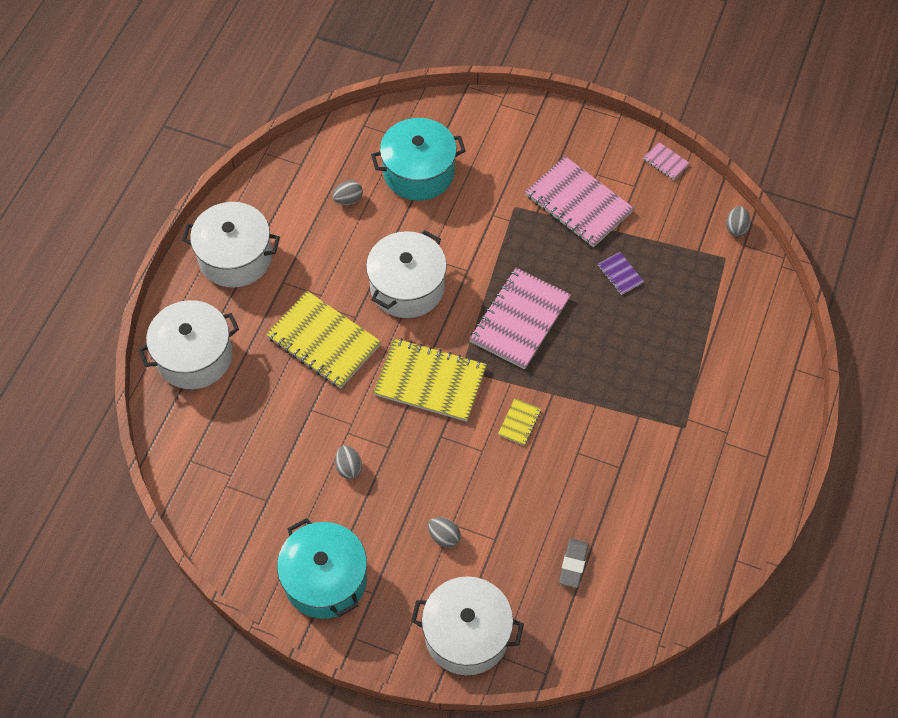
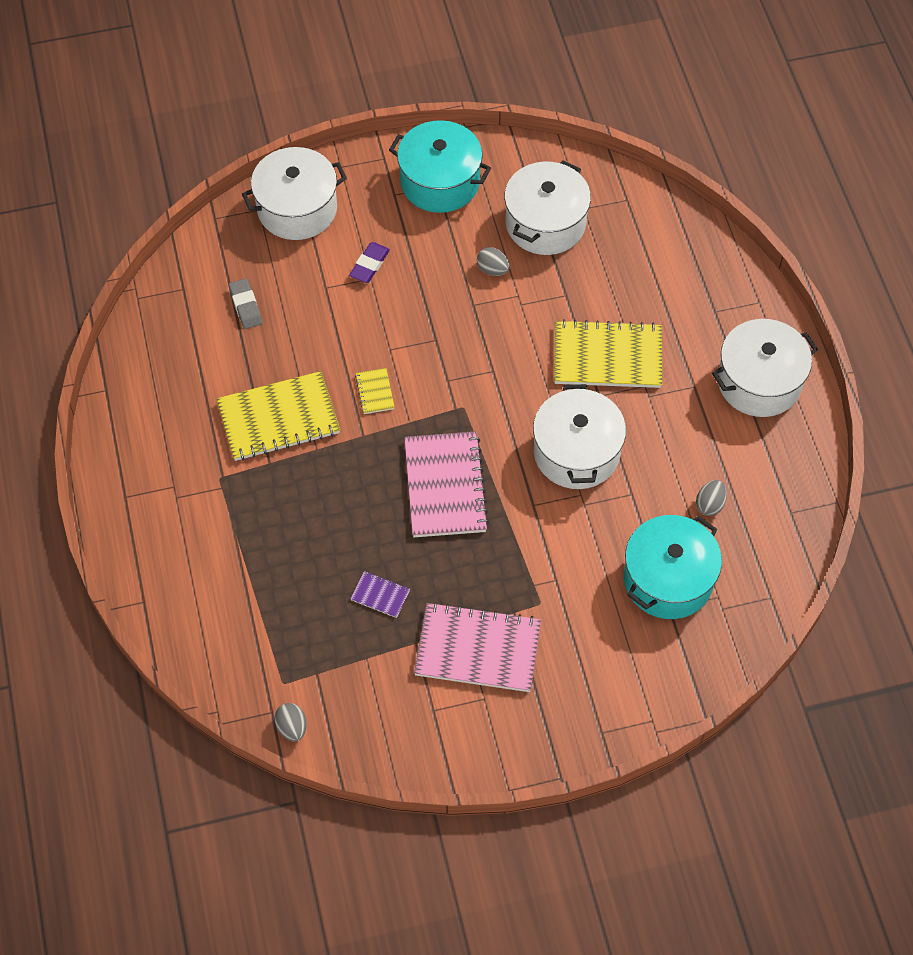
camera: 145 degrees right, 0 degrees up
(194, 356) = (706, 277): white pot -> white pot (545, 223)
(430, 381) = (483, 379): yellow notebook -> yellow notebook (278, 418)
(444, 537) = (369, 265): grey egg -> purple eraser
(666, 162) = (419, 763): pink notebook -> none

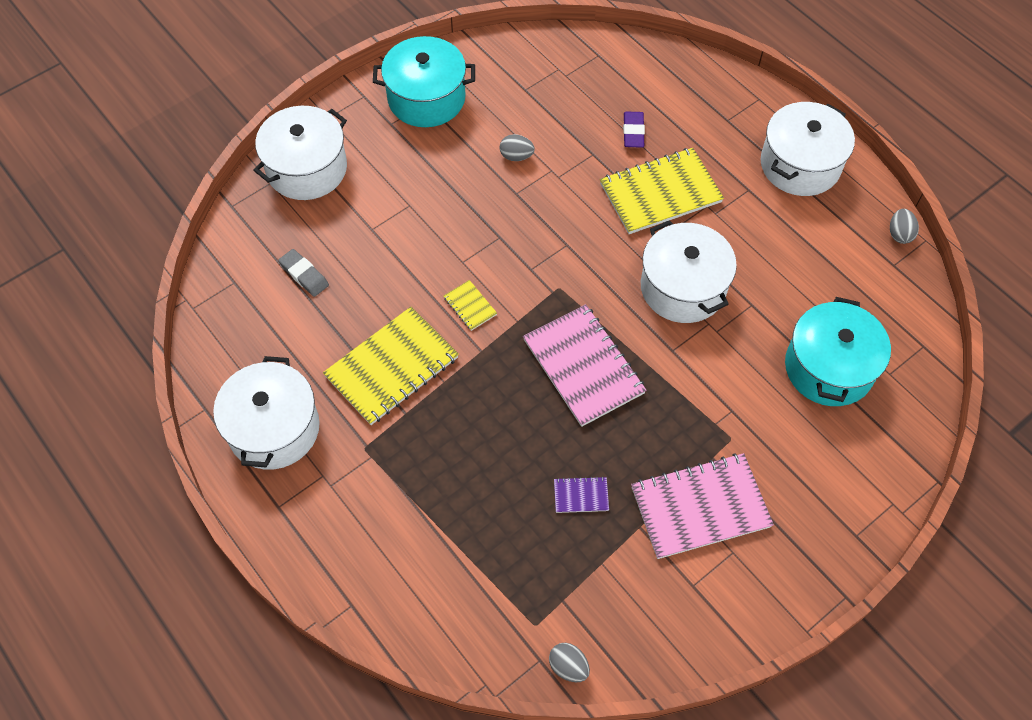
camera: 25 degrees left, 0 degrees up
(369, 265) = (402, 193): purple eraser -> purple eraser (633, 132)
(545, 223) = (540, 100): white pot -> white pot (274, 428)
(709, 504) = (823, 286): grey egg -> grey egg (899, 234)

